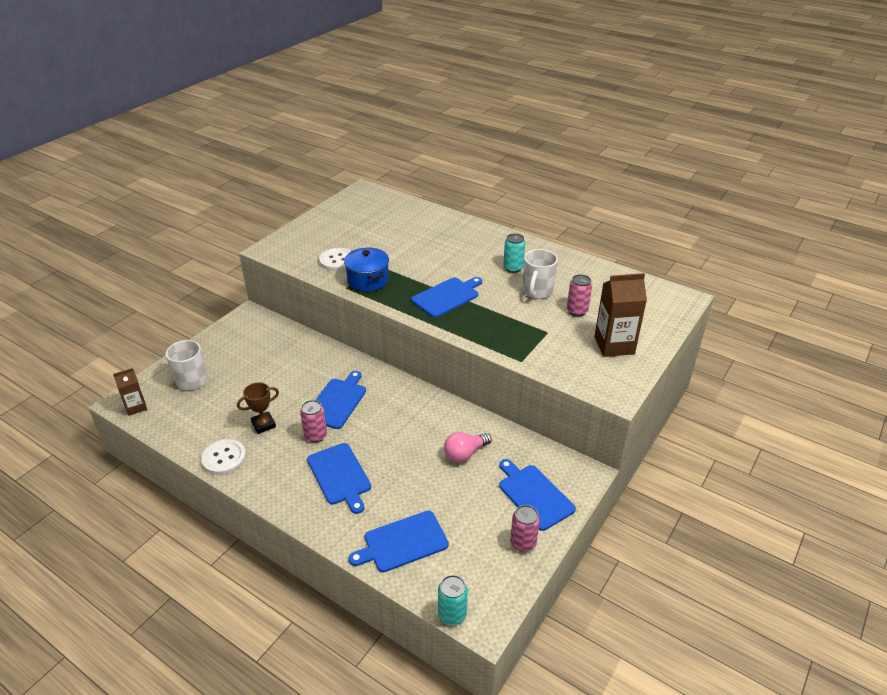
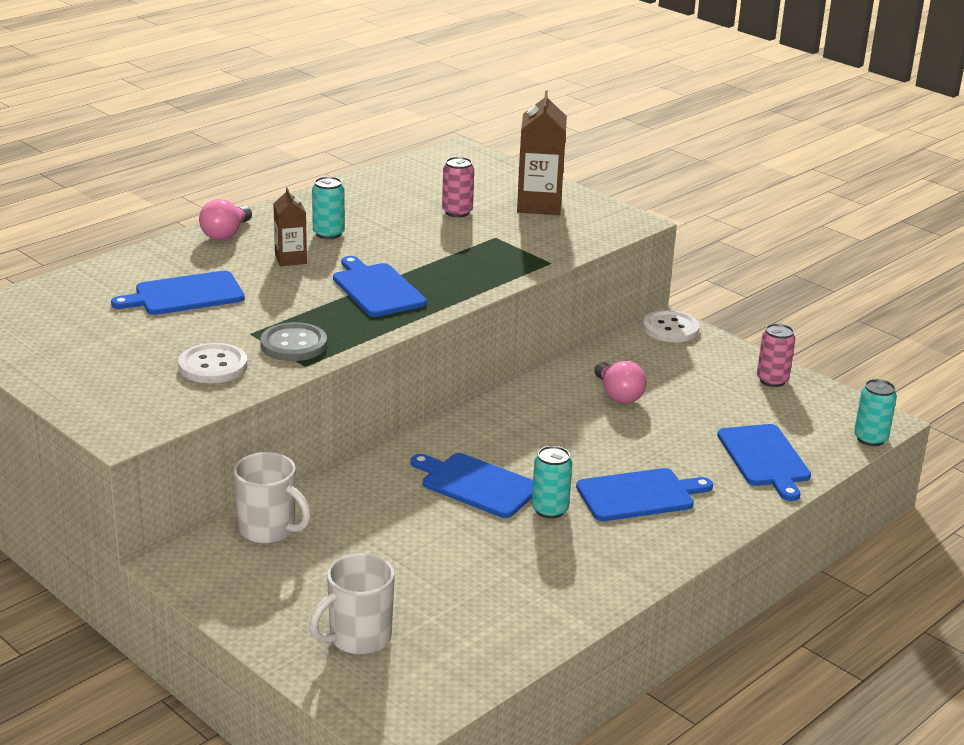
camera: 80 degrees left, 10 degrees down
(136, 407) = (412, 706): brown carton -> brown carton (290, 259)
(224, 458) = (578, 601): white button -> white button (670, 329)
(263, 424) = (509, 558): brown trophy -> none
(316, 435) = (550, 510): pink can -> turquoise can
(368, 280) = (293, 344): blue pot -> grey button
(492, 236) = (226, 234): none -> pink light bulb
(534, 495) = (699, 361): blue cutting board -> blue cutting board (185, 295)
(537, 292) = (399, 228): white mug -> white mug (269, 530)

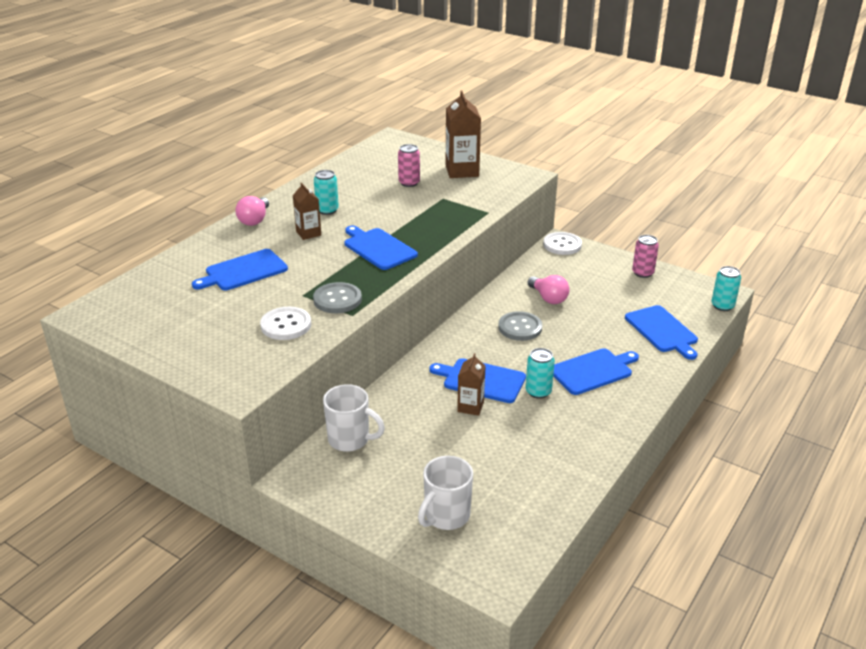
camera: 10 degrees left, 5 degrees up
(447, 514) = (470, 407): none -> brown carton
(560, 427) = (520, 327): none -> grey button

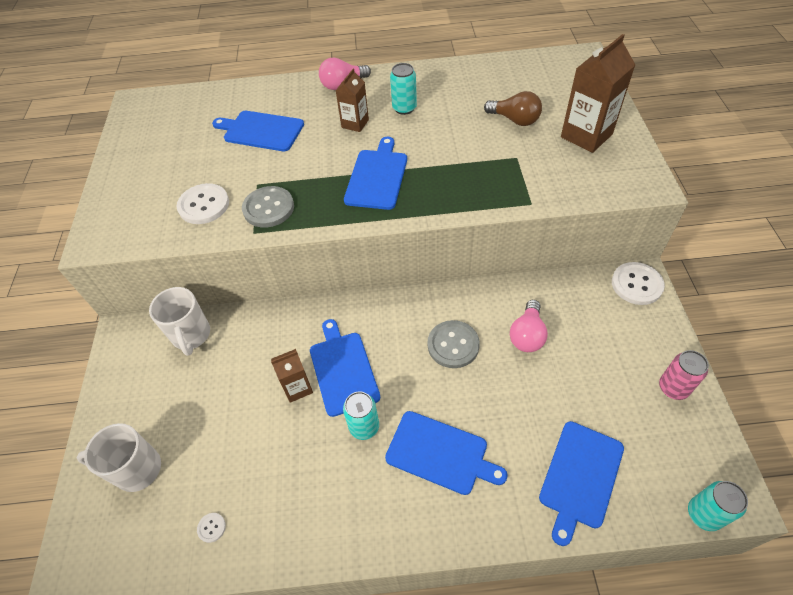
camera: 55 degrees right, 20 degrees up
(409, 183) = (515, 120): pink can -> brown light bulb
(540, 494) = (211, 527): none -> white button

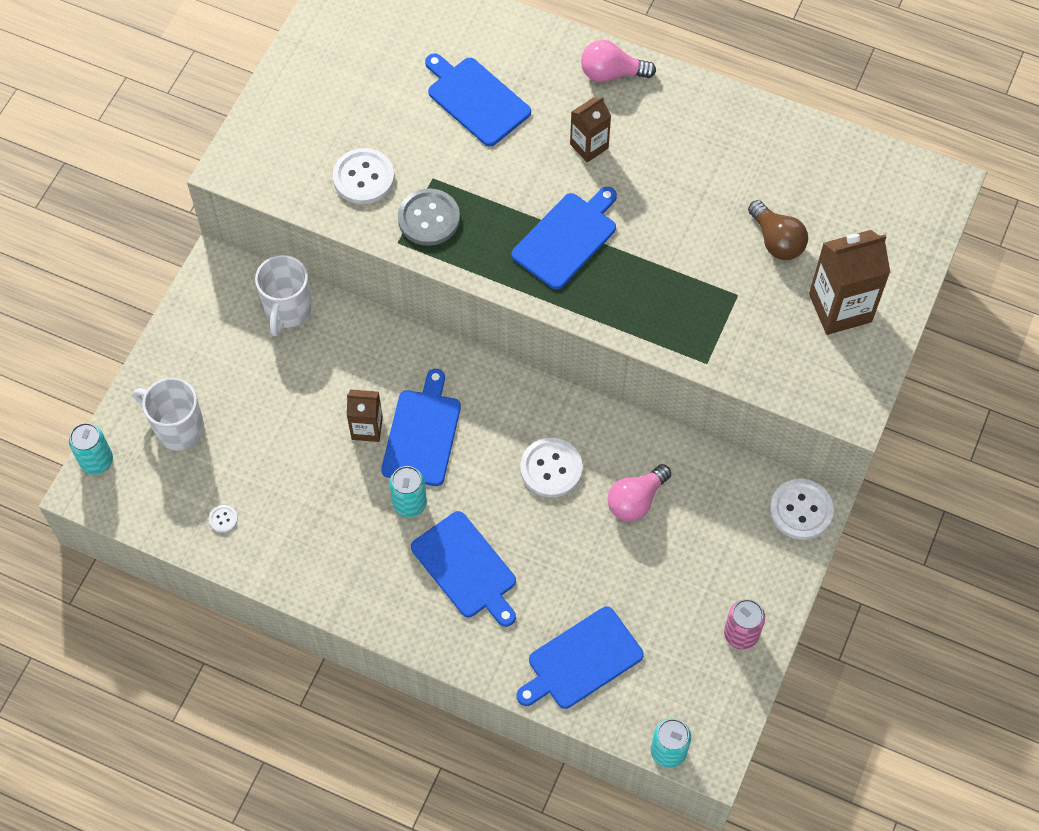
camera: 25 degrees right, 10 degrees up
(404, 108) = (661, 153): turquoise can -> turquoise can (97, 461)
(453, 345) = (551, 468): grey button -> white button

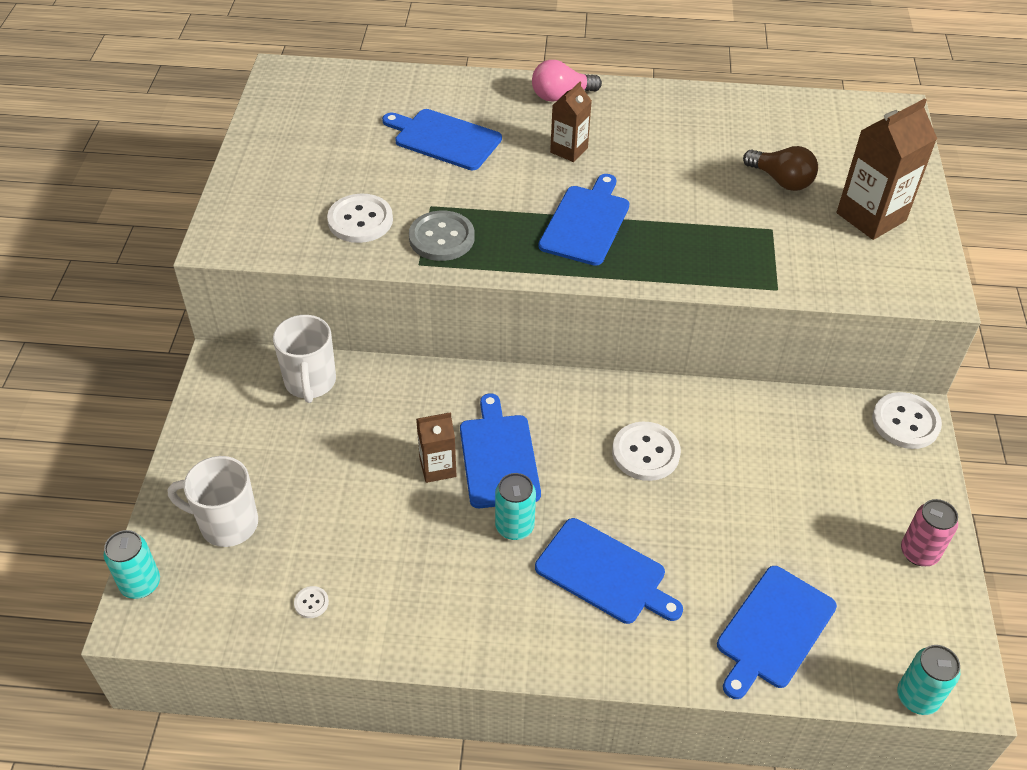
camera: 20 degrees left, 15 degrees down
(636, 500) = (745, 458): pink light bulb -> none

